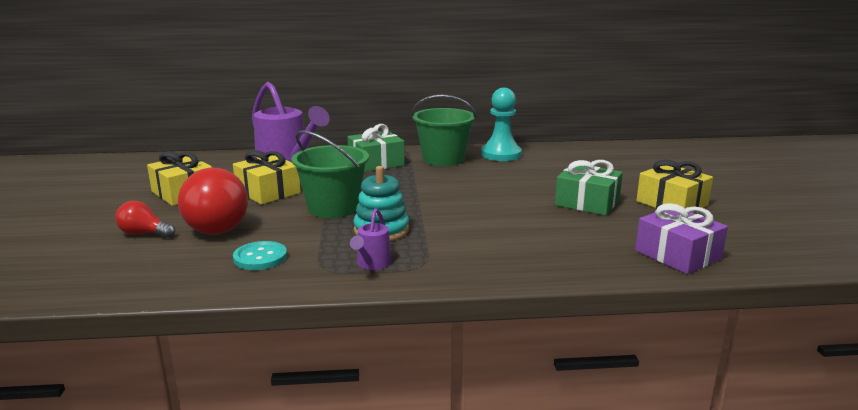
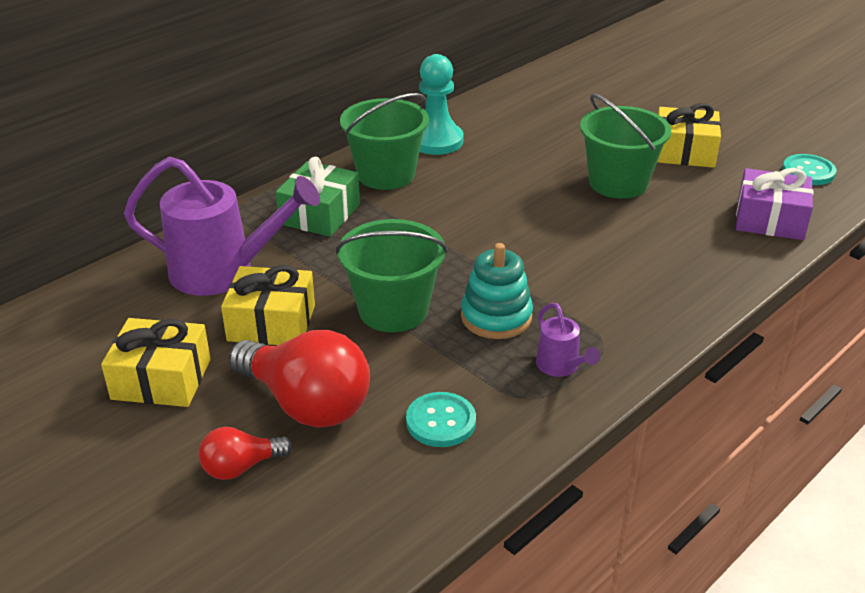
camera: 40 degrees left, 15 degrees up
(587, 202) = (618, 183): green gift -> green bucket
(769, 242) = (808, 171): none -> turquoise button

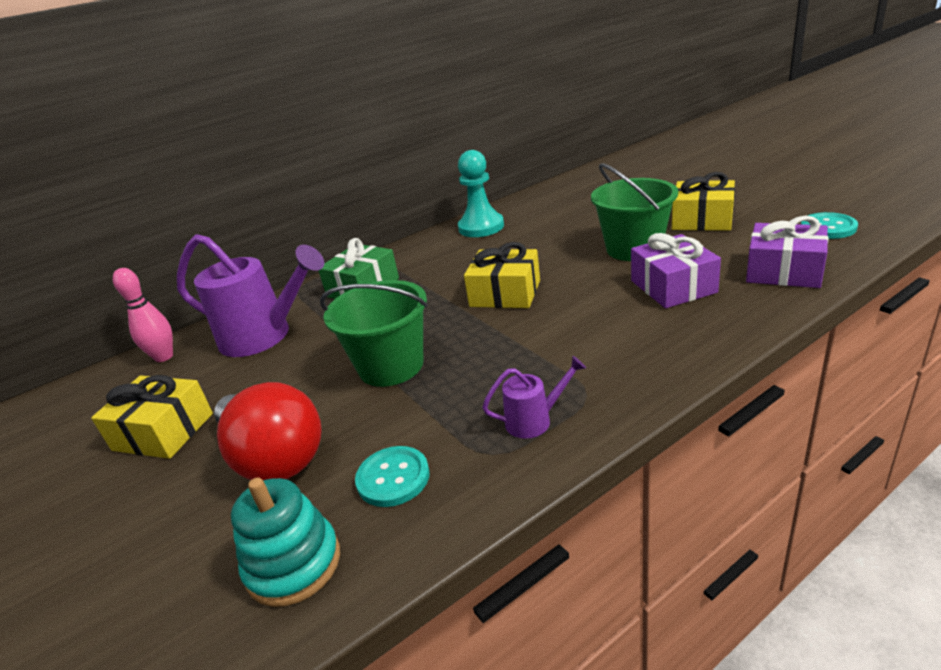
camera: 15 degrees right, 5 degrees down
(105, 293) = (164, 357): none -> pink bowling pin
(241, 467) = (182, 523): red light bulb -> none
(271, 323) = (281, 379): yellow gift -> yellow gift (505, 293)
(386, 174) = (430, 254): green bucket -> none
(496, 317) = (484, 370): turquoise stacking toy -> turquoise stacking toy (293, 564)
(561, 367) = (535, 420): purple watering can -> purple watering can turned 90 degrees counterclockwise
(666, 231) = (673, 286): none -> purple gift

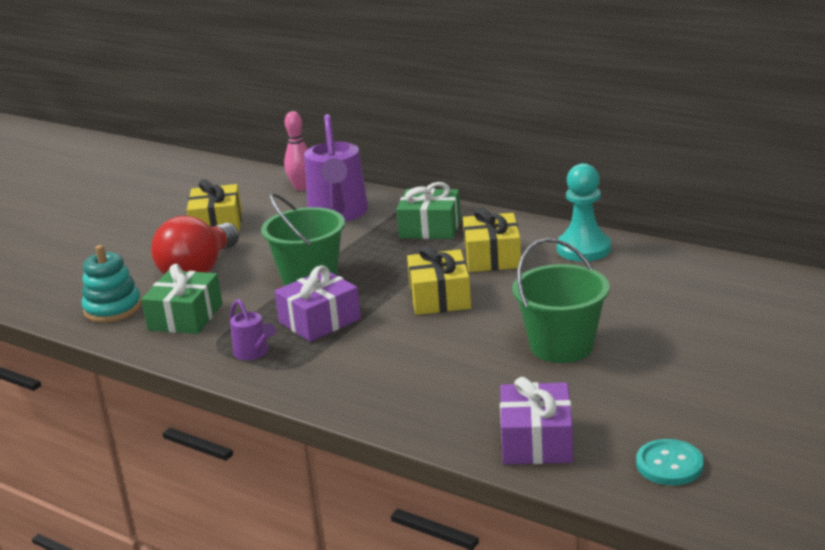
camera: 65 degrees right, 5 degrees down
(393, 478) = (185, 317): turquoise button -> green gift
(673, 286) = (480, 381): purple gift -> purple gift (319, 320)
(702, 220) = (658, 377): yellow gift -> yellow gift (492, 257)

